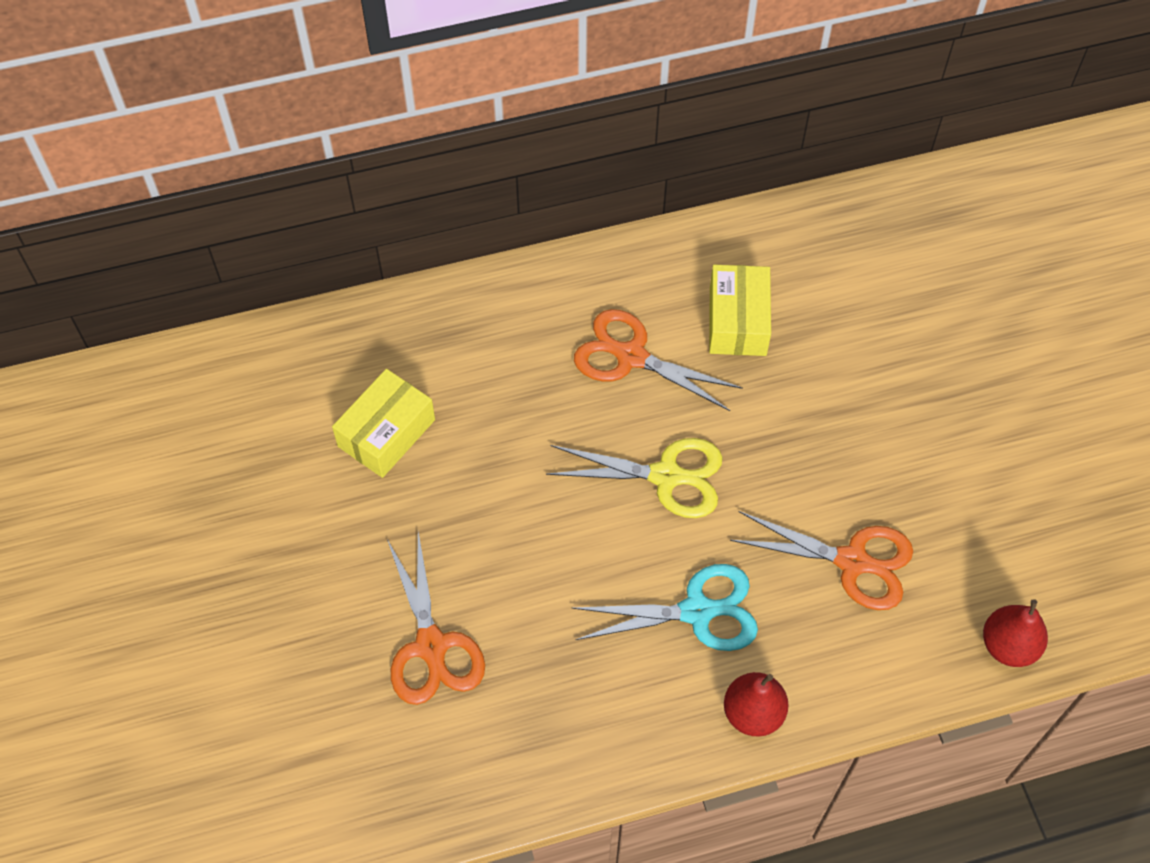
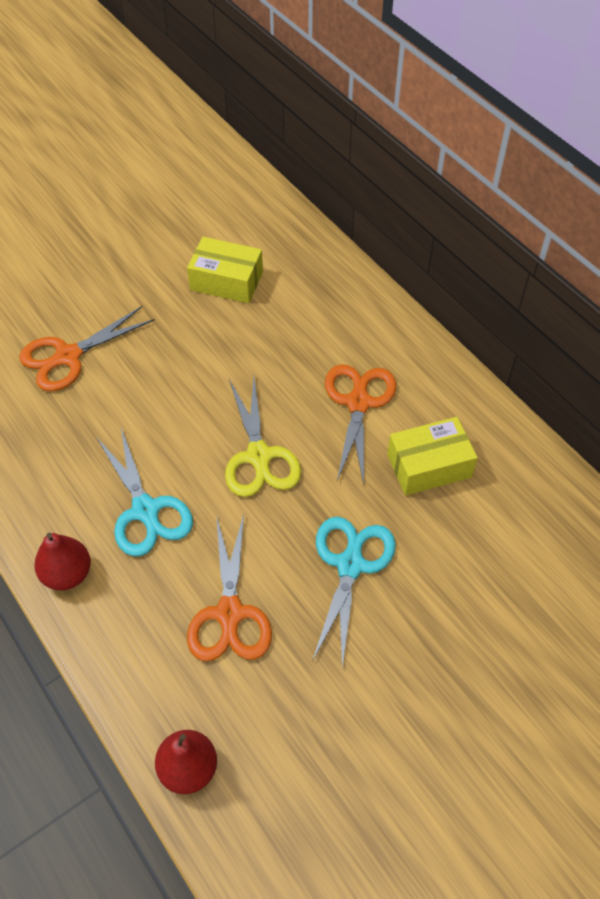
camera: 70 degrees right, 5 degrees down
(831, 433) = (350, 565): none -> turquoise scissors

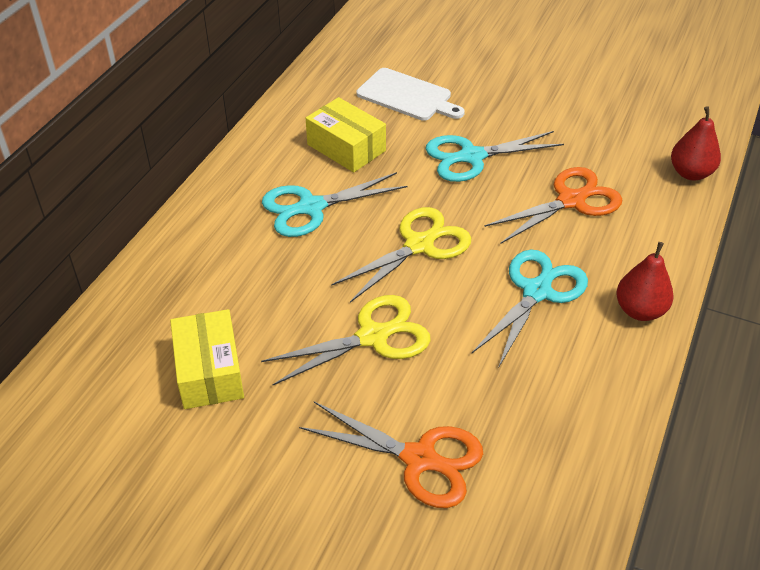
camera: 120 degrees left, 10 degrees down
(186, 379) = (373, 337): none -> yellow scissors
(358, 403) = (311, 207): orange scissors -> turquoise scissors
(489, 562) = (407, 96): none -> white cutting board

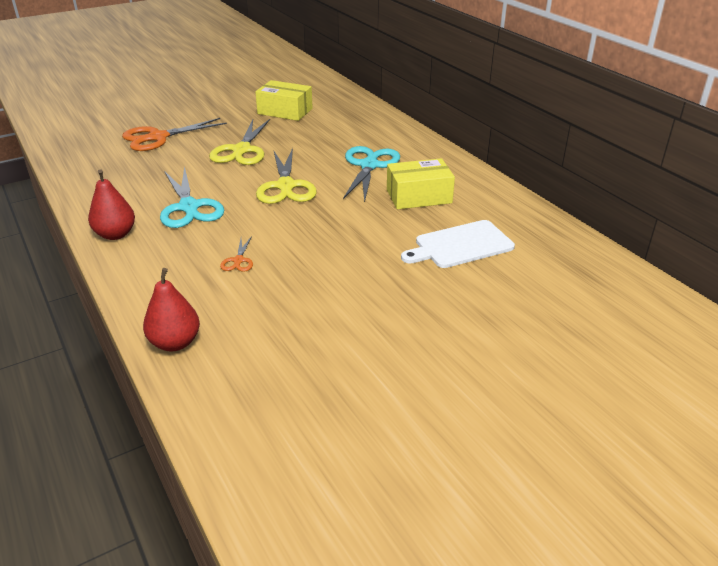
camera: 125 degrees right, 10 degrees down
(472, 157) = (344, 241): turquoise scissors -> none
(571, 201) = (238, 260): orange scissors -> orange scissors, size x0.46

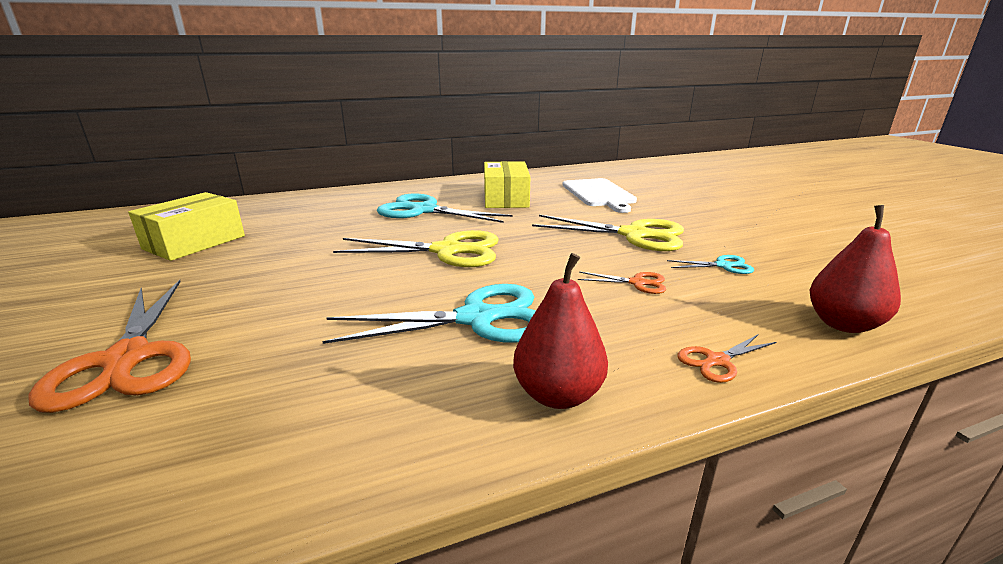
camera: 80 degrees left, 10 degrees down
(137, 283) = (717, 361): none -> orange scissors
(241, 150) = (301, 275): yellow scissors -> yellow scissors (634, 235)
(274, 303) = (723, 266): none -> turquoise scissors

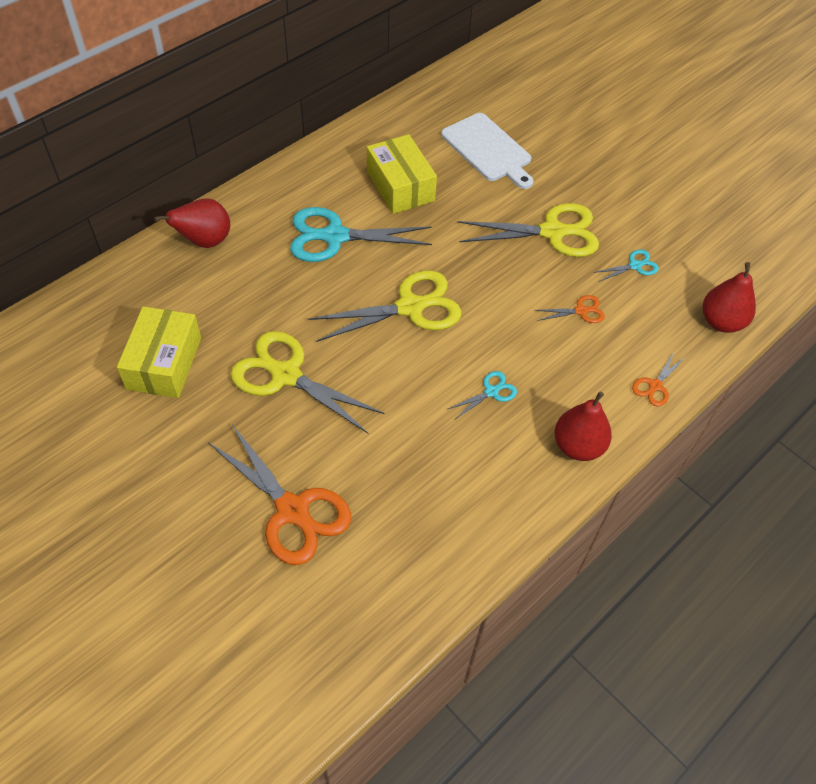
camera: 25 degrees left, 30 degrees up
(279, 266) = (286, 375): none -> yellow scissors
(321, 199) = (205, 241): none -> red pear
(477, 318) = (491, 392): turquoise scissors -> turquoise scissors, size x0.46

